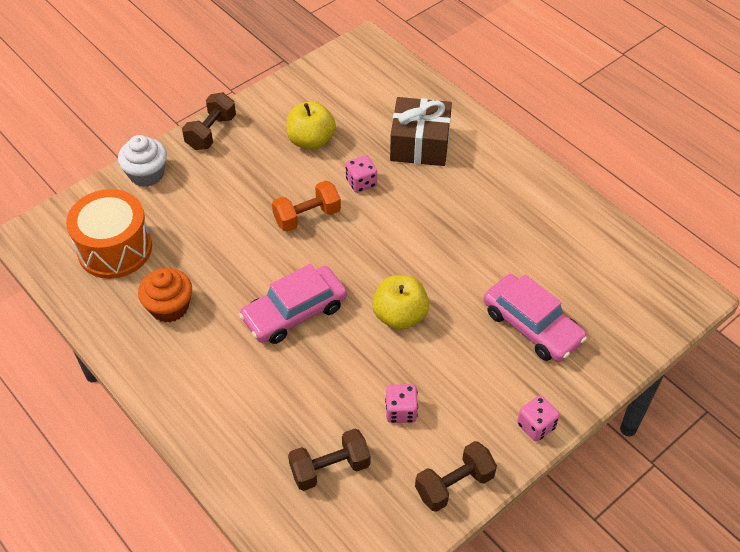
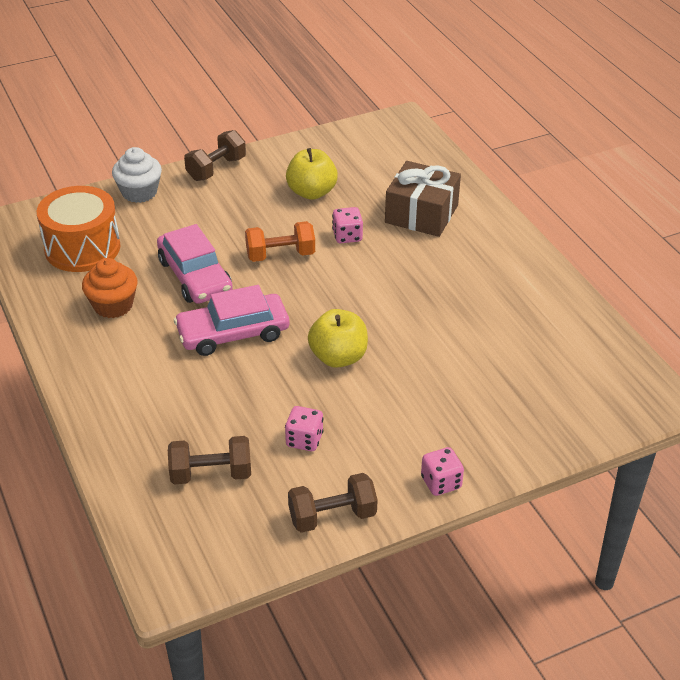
camera: 15 degrees right, 10 degrees down
(532, 325) = (474, 393): pink car -> pink car (195, 276)

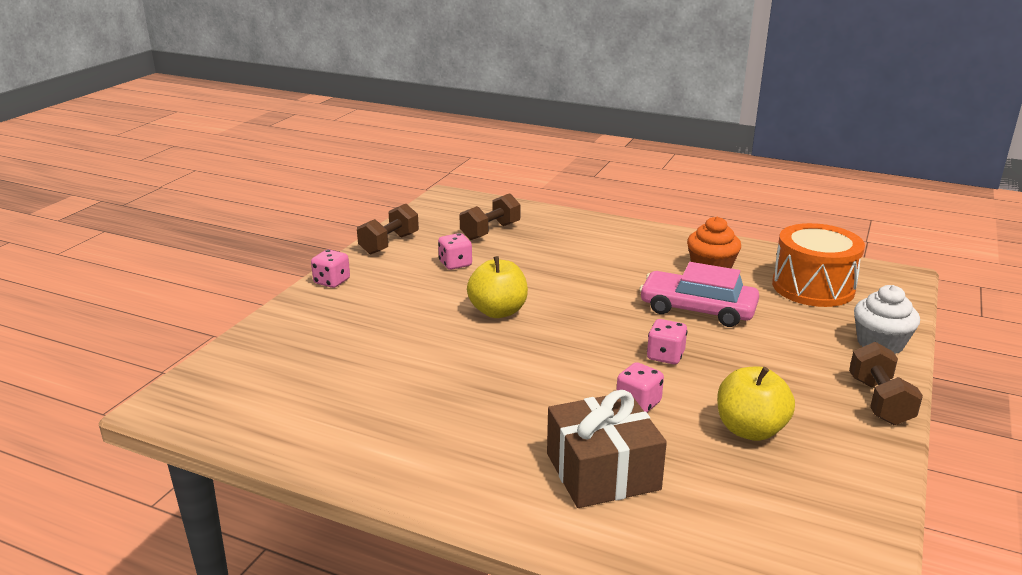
camera: 140 degrees right, 15 degrees down
(233, 333) = (599, 291): pink car -> none
(280, 255) = (665, 356): orange dumbbell -> pink dice

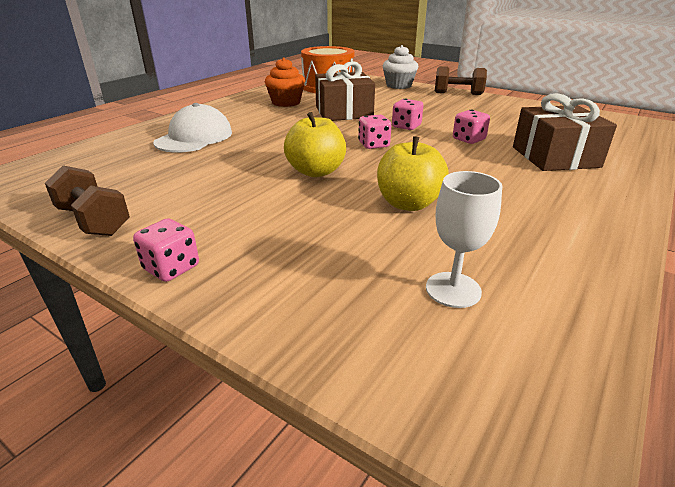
camera: 80 degrees left, 5 degrees up
(303, 384) = (453, 290): none -> white goblet
(455, 264) = (195, 184): pink dice -> pink dice (373, 145)
(490, 231) = (132, 163): brown dumbbell -> none
(561, 242) = (194, 137): none -> white cap
(697, 309) = (344, 112): pink car -> brown gift
(750, 430) = (493, 119): yellow apple -> yellow apple (408, 204)

